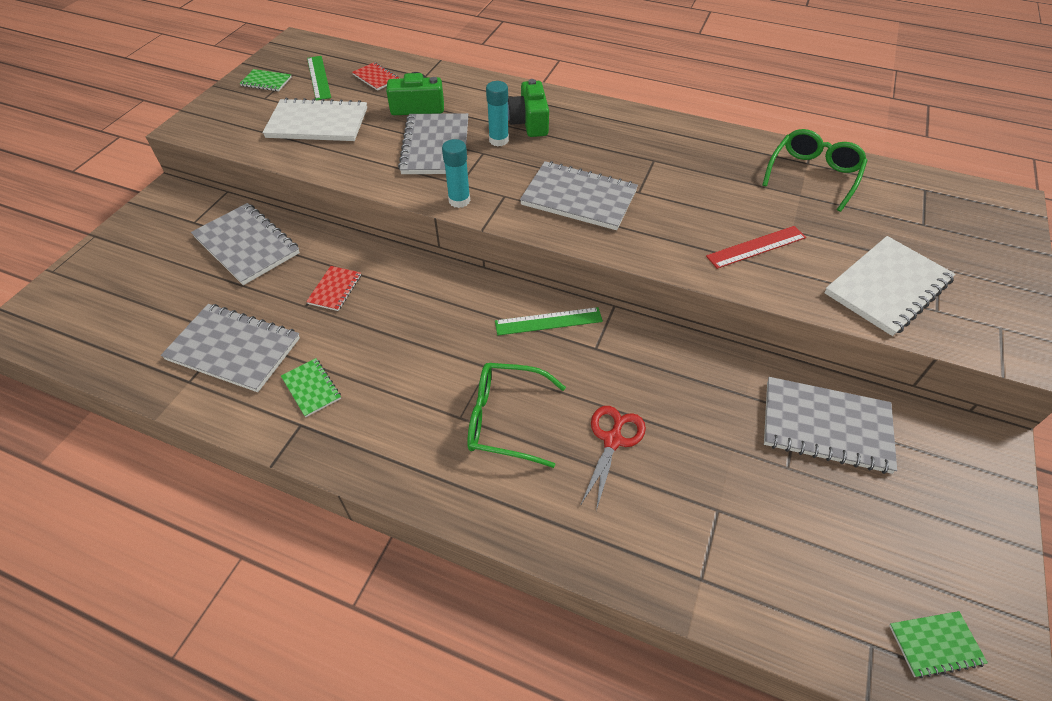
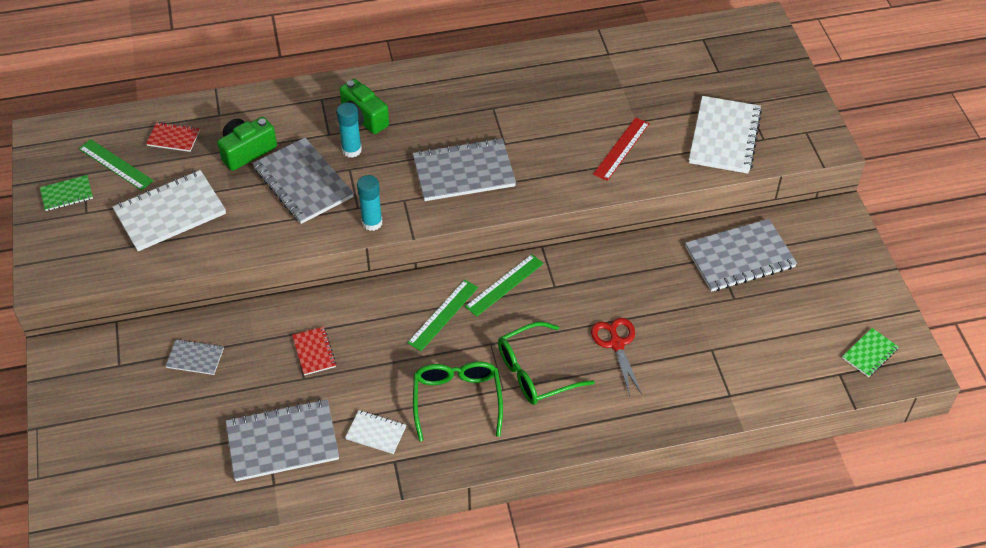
camera: 35 degrees left, 0 degrees up
(247, 245) = (195, 358): grey notebook -> grey notebook, size x0.50
(311, 388) = (376, 433): green notebook -> white notebook
(469, 317) = (443, 315): none -> green ruler
(813, 175) = (619, 63): green glasses -> green glasses (457, 400)

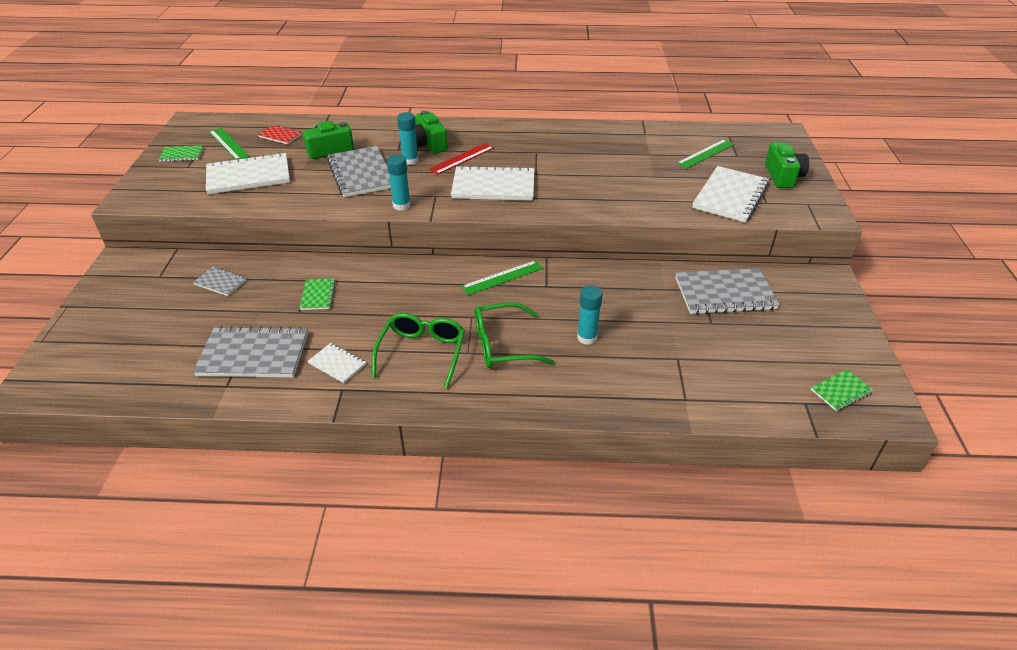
camera: 15 degrees right, 10 degrees down
(314, 352) = (318, 295): red notebook -> green notebook
(443, 315) = (440, 289): green ruler -> green ruler (705, 154)
(464, 172) = (493, 186): grey notebook -> white notebook
(616, 344) = (587, 337): red scissors -> turquoise glue stick
(621, 148) = (635, 191): red ruler -> red ruler (462, 158)
(774, 95) = (783, 176): none -> green camera

